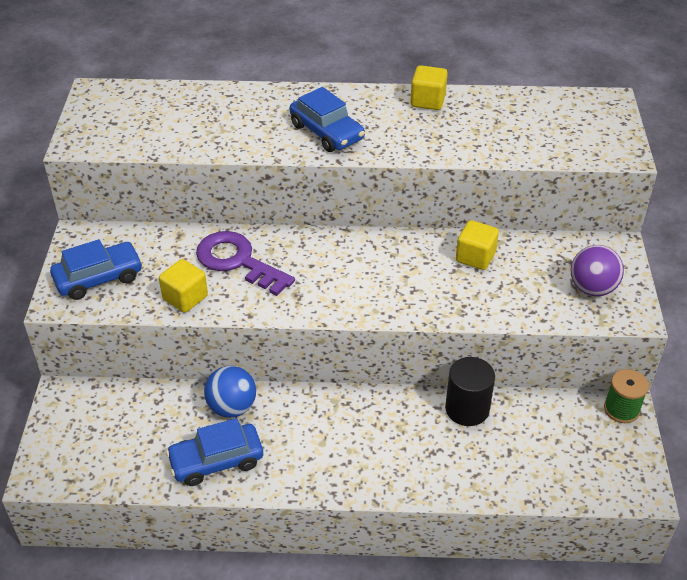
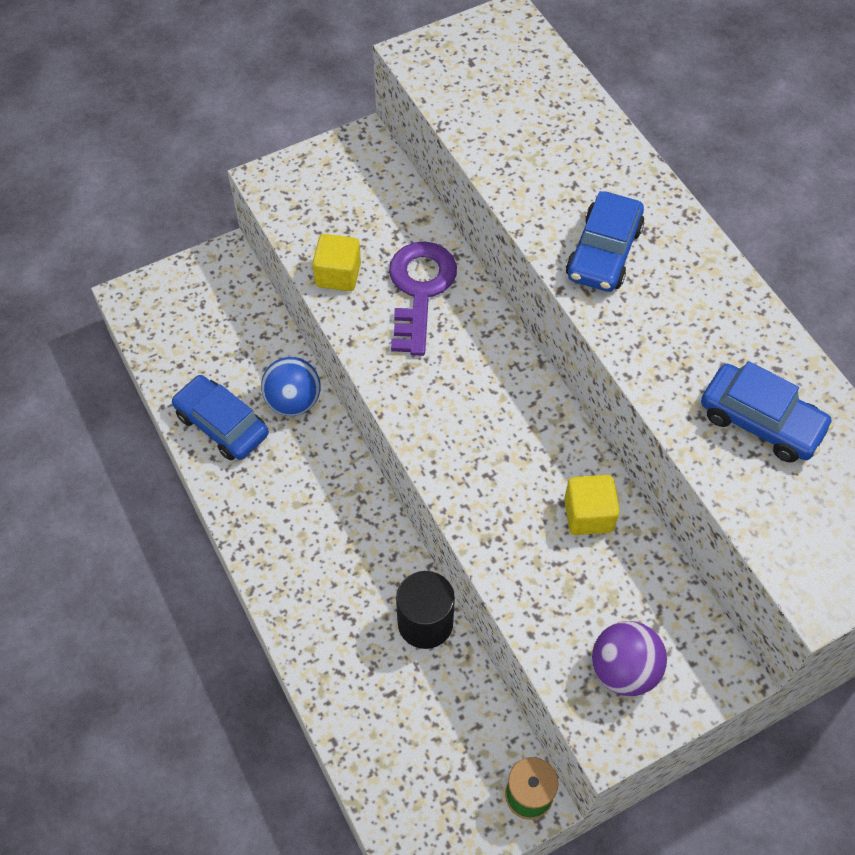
camera: 60 degrees right, 15 degrees up
(98, 278) = (318, 191): blue car -> blue car (761, 421)
(428, 101) = (749, 323): yellow cube -> none

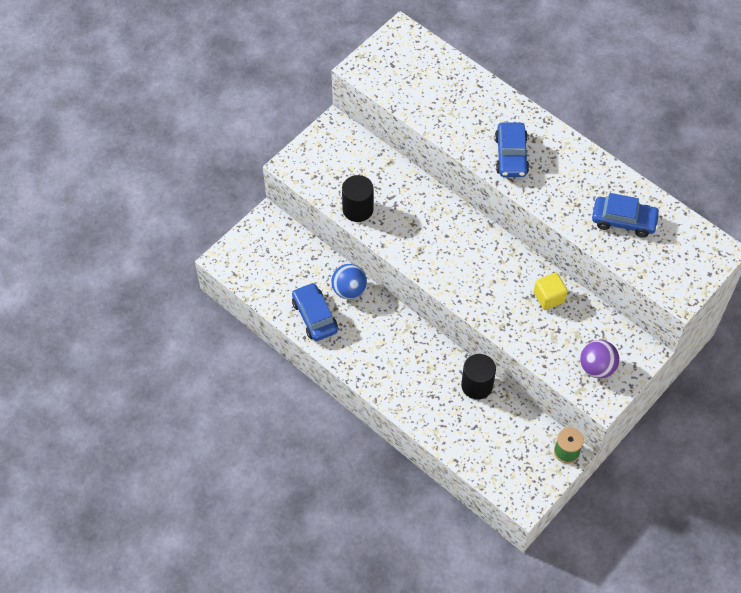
camera: 20 degrees left, 0 degrees up
(222, 425) = (314, 316): blue car -> blue car turned 45 degrees clockwise
(338, 275) = (358, 209): yellow cube -> black cylinder
(419, 290) = (407, 204): purple key -> none

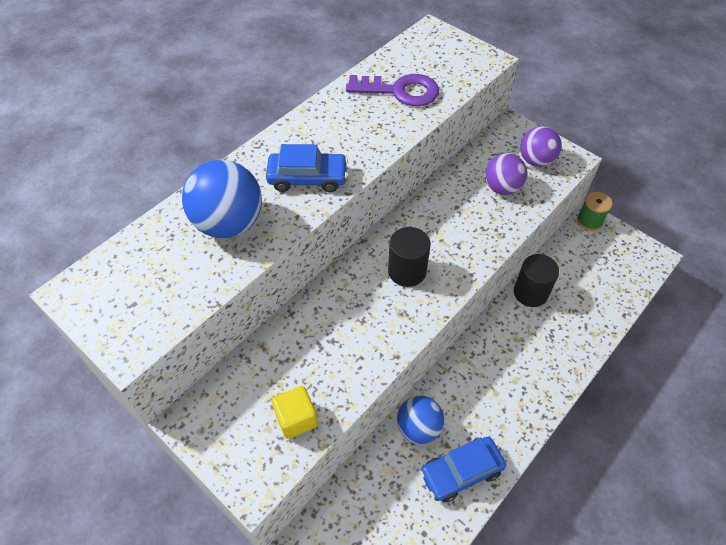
camera: 90 degrees left, 5 degrees down
(358, 209) = (338, 387): black cylinder -> black cylinder (407, 271)
(462, 110) = (229, 223): none -> blue ball
(549, 297) = (457, 193): yellow cube -> yellow cube (296, 419)
(558, 334) = (502, 188): none -> purple ball
(624, 220) = (400, 91): blue car -> purple key

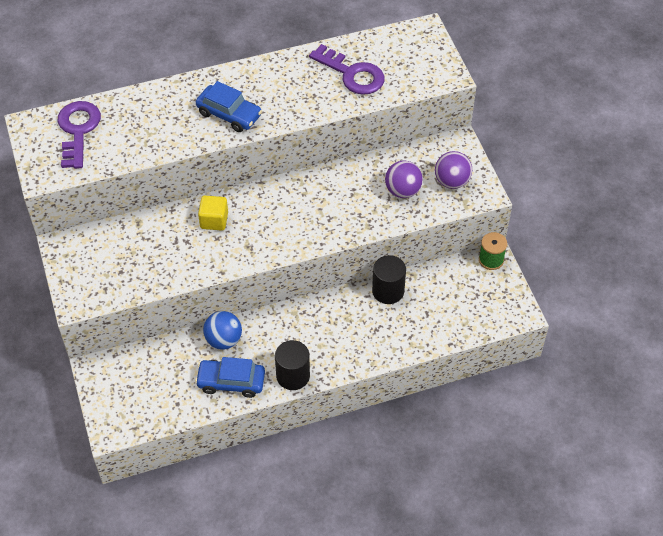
camera: 30 degrees right, 0 degrees up
(141, 271) = (78, 130): none -> purple key
(229, 223) = (153, 123): blue ball -> none
(296, 419) = (128, 278): yellow cube -> yellow cube (214, 220)
(407, 271) = (275, 219): black cylinder -> black cylinder (293, 376)

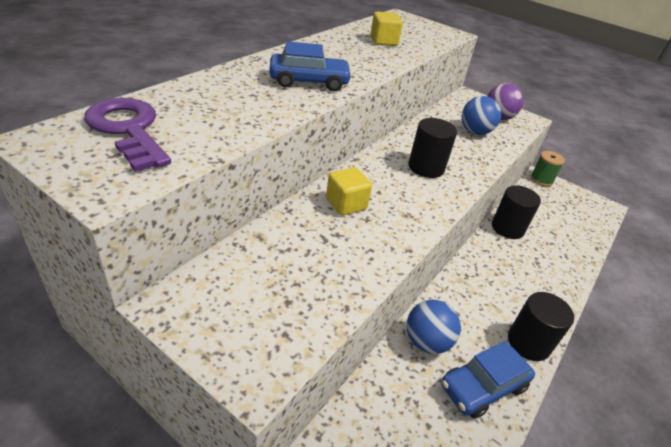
camera: 40 degrees left, 15 degrees down
(310, 212) = (426, 167): none -> black cylinder
(352, 74) = (383, 41): purple key -> yellow cube
(403, 191) = (475, 132): purple ball -> blue ball

